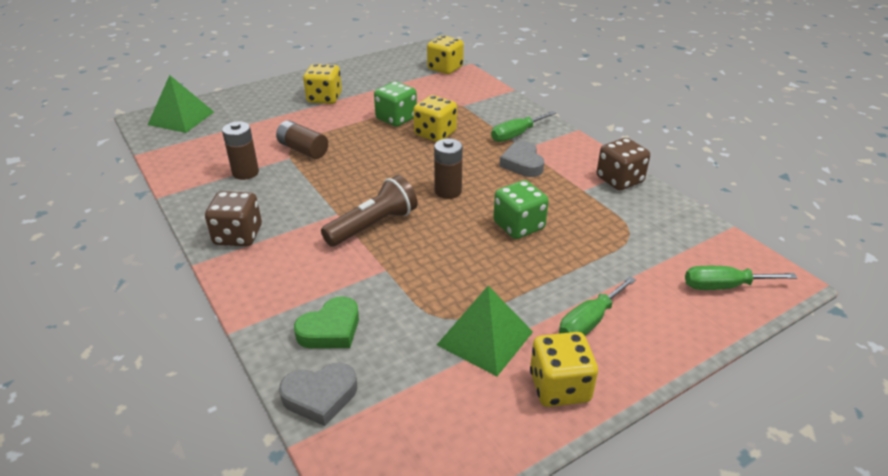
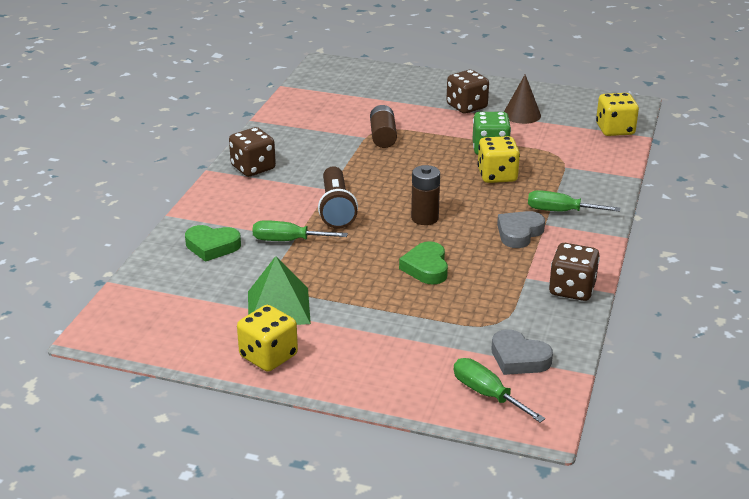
camera: 50 degrees right, 5 degrees down
(181, 118) = (346, 73): green pyramid -> none
(245, 173) = (321, 132): brown battery -> none
(320, 396) = (154, 272): grey heart -> grey heart (519, 358)
(324, 98) = (466, 106): yellow dice -> brown dice
(372, 86) = (522, 114): none -> brown cone
(373, 225) = (336, 209): brown flashlight -> brown flashlight turned 75 degrees clockwise
(518, 226) = (426, 268): green dice -> green heart
(589, 321) = (353, 344): green screwdriver -> green screwdriver (288, 241)

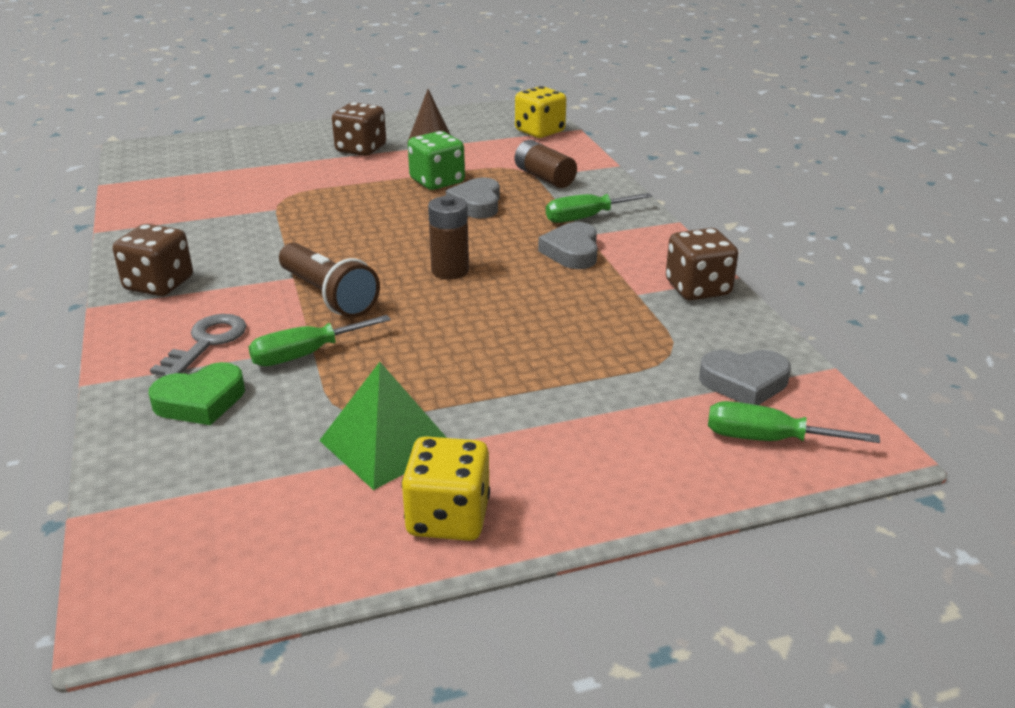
camera: 35 degrees left, 0 degrees up
(244, 214) = (206, 343): none -> grey key
(383, 136) = (297, 202): brown battery -> brown battery (544, 178)
(426, 268) = (518, 323): green heart -> none
(497, 175) = (477, 204): yellow dice -> grey heart

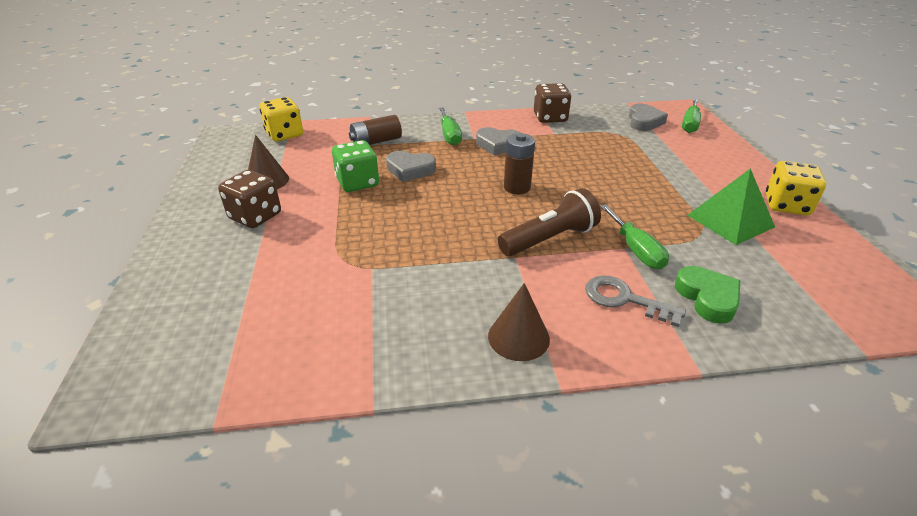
camera: 80 degrees left, 5 degrees up
(159, 284) = (518, 337): brown dice -> brown cone

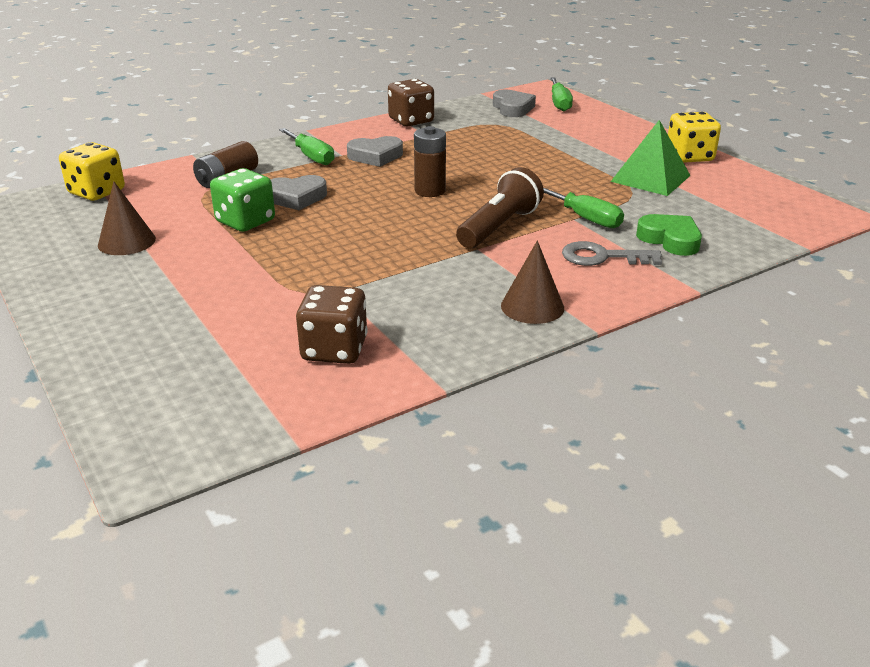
camera: 25 degrees left, 5 degrees down
(255, 216) = (151, 277): brown dice -> brown dice (334, 349)

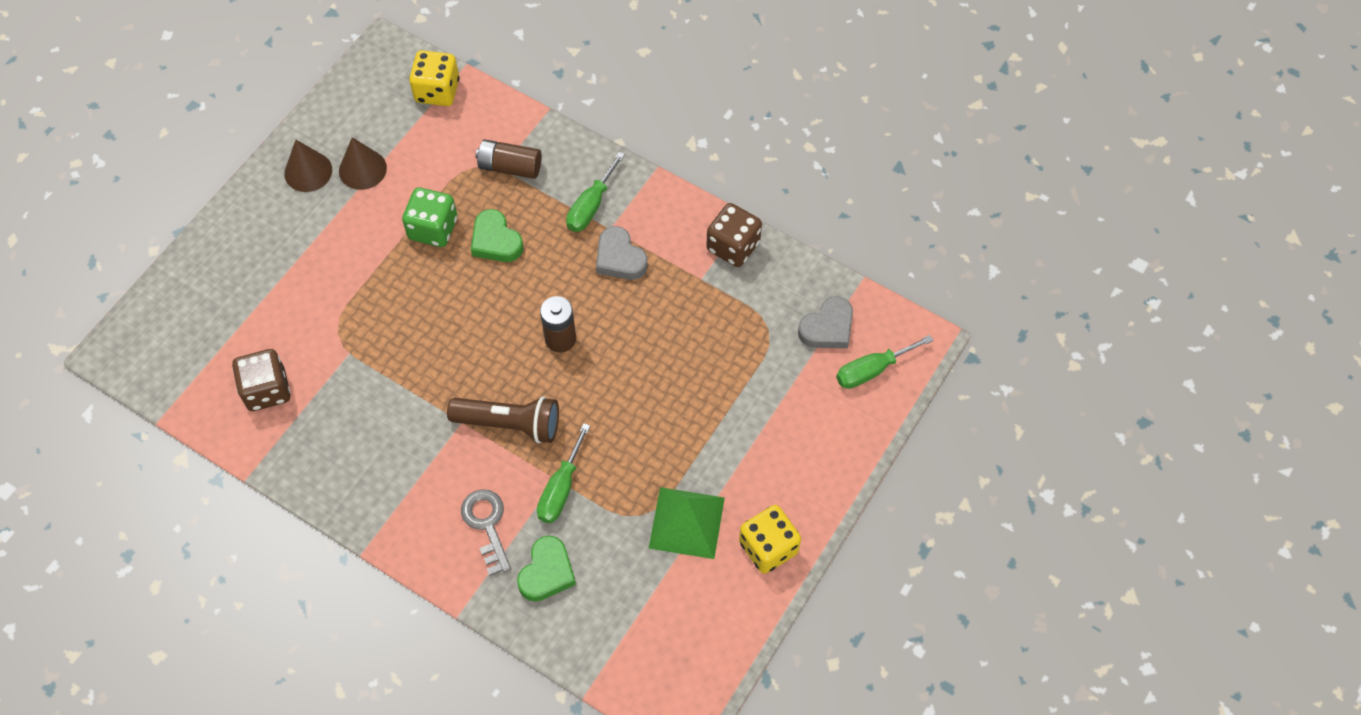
camera: 65 degrees right, 30 degrees up
(296, 197) = (496, 241): grey heart -> green heart
(532, 306) = (379, 497): brown cone -> brown cone (308, 171)

